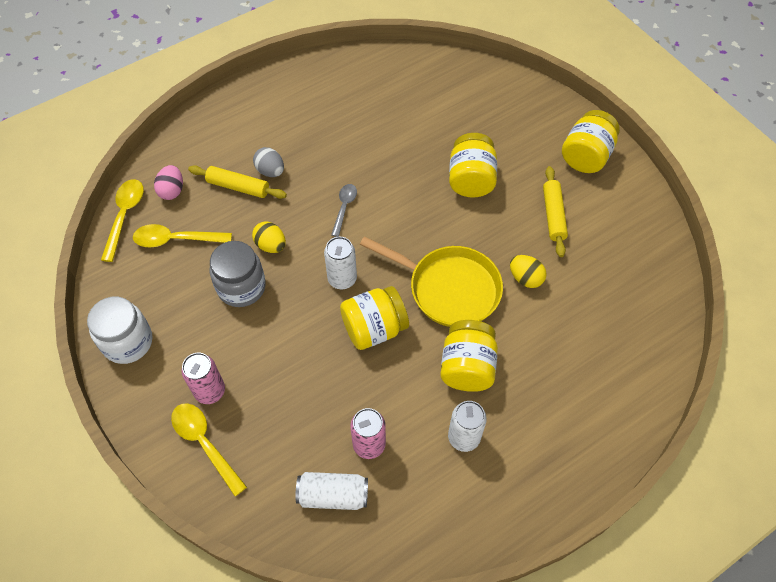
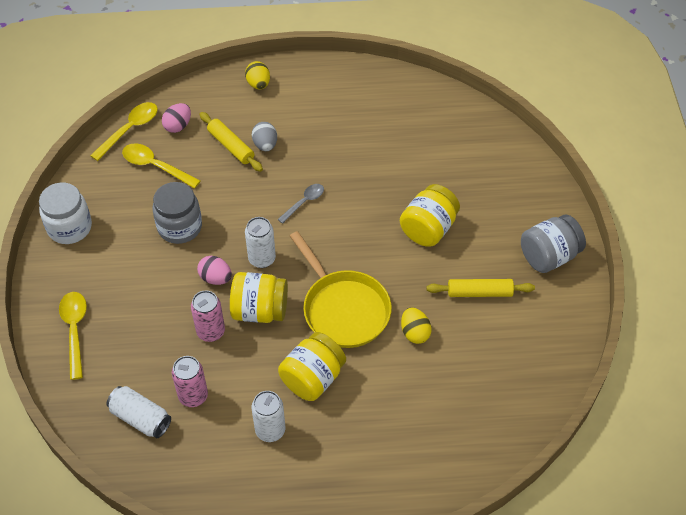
camera: 30 degrees right, 5 degrees down
(210, 391) = (104, 294): pink can -> pink can (211, 332)
(271, 245) = (224, 205): yellow egg -> yellow egg (258, 84)
(311, 319) = (215, 278): none -> pink egg
(553, 215) = (479, 292): yellow rolling pin -> yellow rolling pin turned 60 degrees clockwise
(586, 156) = (549, 256): yellow jar -> grey jar

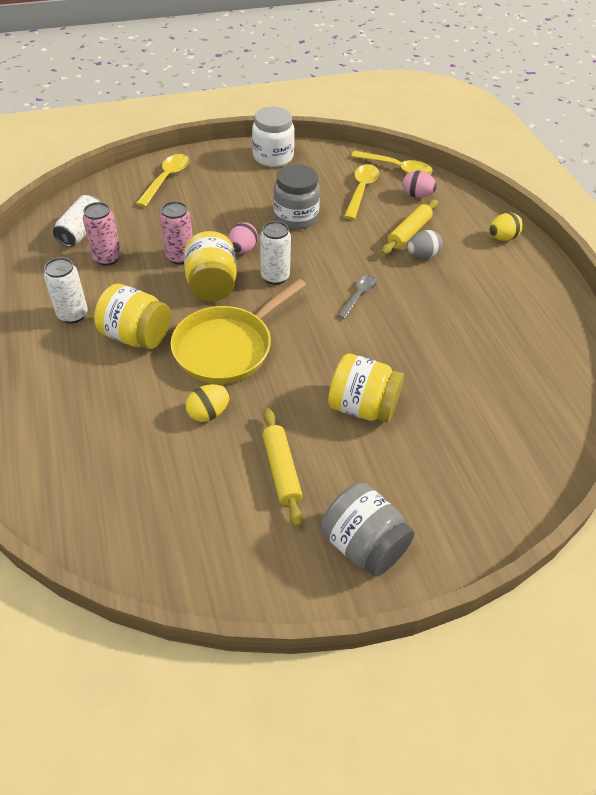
camera: 75 degrees right, 5 degrees down
(75, 331) = (166, 180): yellow spoon -> yellow spoon turned 45 degrees counterclockwise
(304, 202) = (359, 296): grey spoon -> grey spoon turned 90 degrees counterclockwise

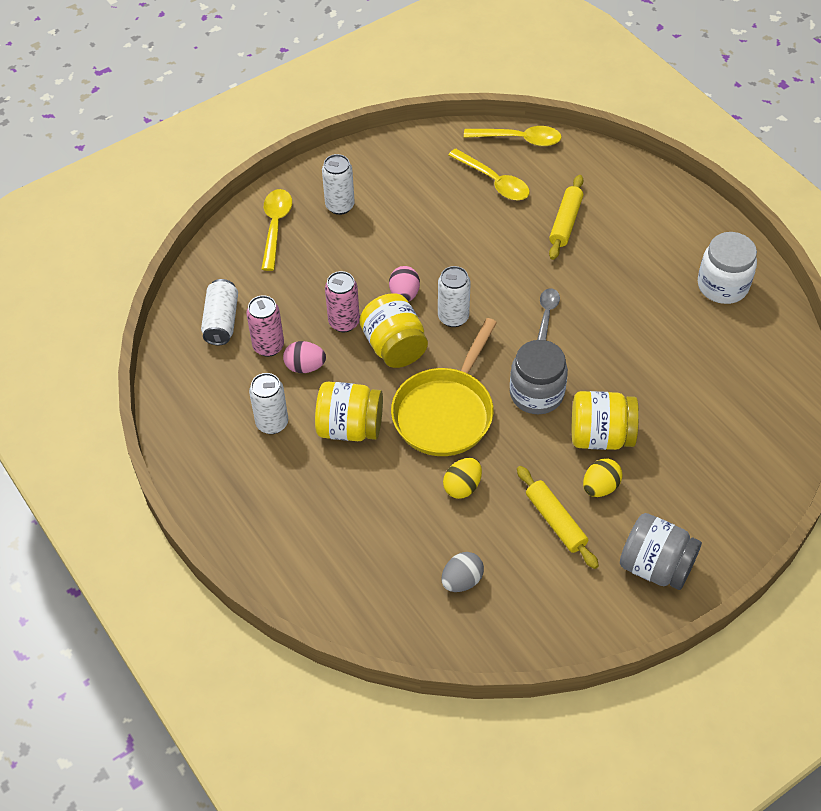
camera: 15 degrees left, 5 degrees up
(226, 178) = (340, 206): none -> white can
(273, 157) = (377, 161): white jar -> white jar (722, 286)
(295, 217) = (440, 236): grey jar -> grey jar (536, 394)
(361, 191) = (493, 181): yellow spoon -> yellow spoon turned 135 degrees clockwise
(417, 195) = (554, 170): pink egg -> pink egg (305, 366)
(422, 256) = (590, 247): grey egg -> grey egg (462, 580)
(502, 238) = (662, 201): yellow egg -> yellow egg (600, 487)

